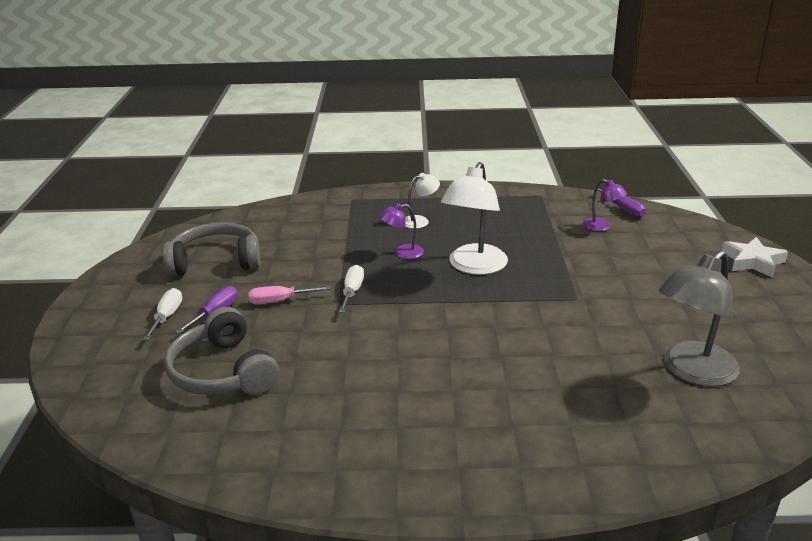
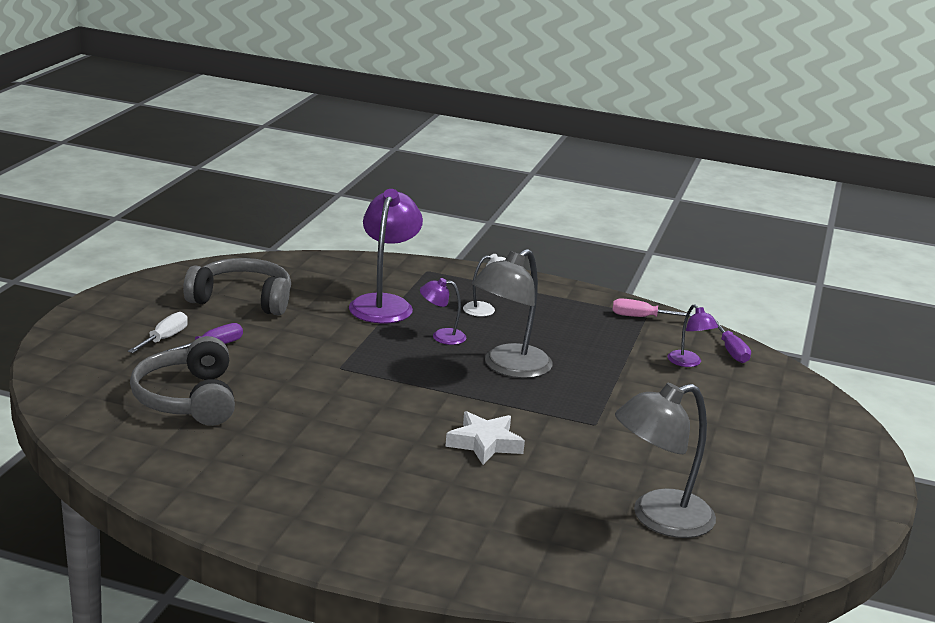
camera: 15 degrees right, 5 degrees down
(280, 301) = (282, 351): pink screwdriver -> pink screwdriver (641, 317)
(337, 236) = (384, 304): none -> purple lamp
(352, 292) = (361, 360): white screwdriver -> none
(474, 267) = (508, 367): white lamp -> grey lamp
(752, 262) = (834, 438): white star -> white star (484, 443)

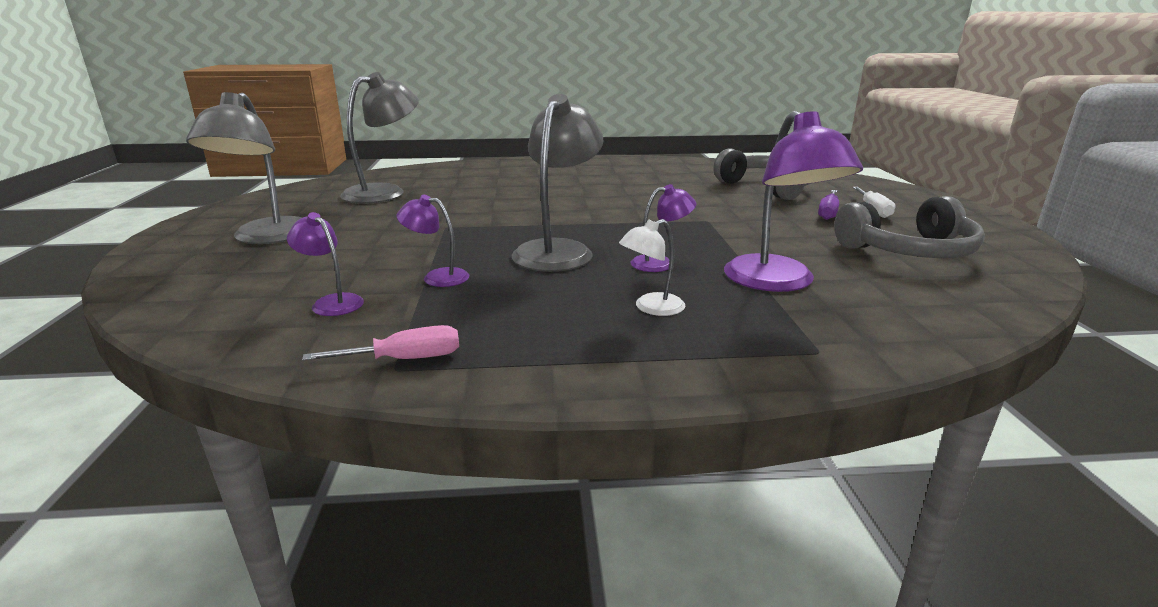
camera: 160 degrees right, 0 degrees up
(484, 443) = (533, 202): white star -> none
(614, 366) = (437, 277): none -> purple lamp
(731, 351) = (251, 335): purple screwdriver -> none
(769, 452) = (267, 238): none -> grey lamp

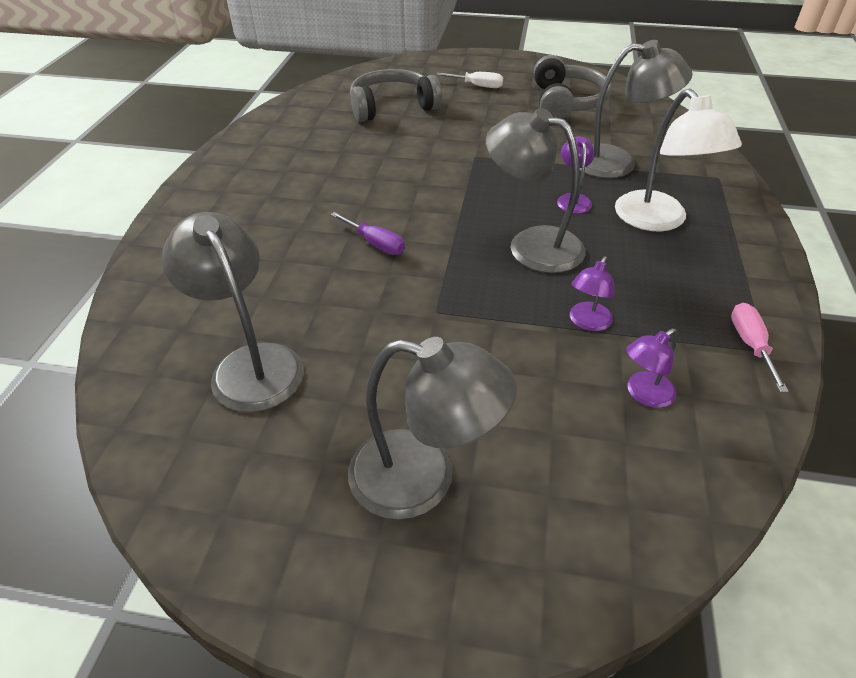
camera: 75 degrees left, 20 degrees up
(651, 308) = (658, 220): white lamp -> white lamp, size x1.96
(777, 282) = (617, 162): purple lamp -> grey lamp
(828, 213) = (476, 103): purple screwdriver -> purple screwdriver (375, 244)

